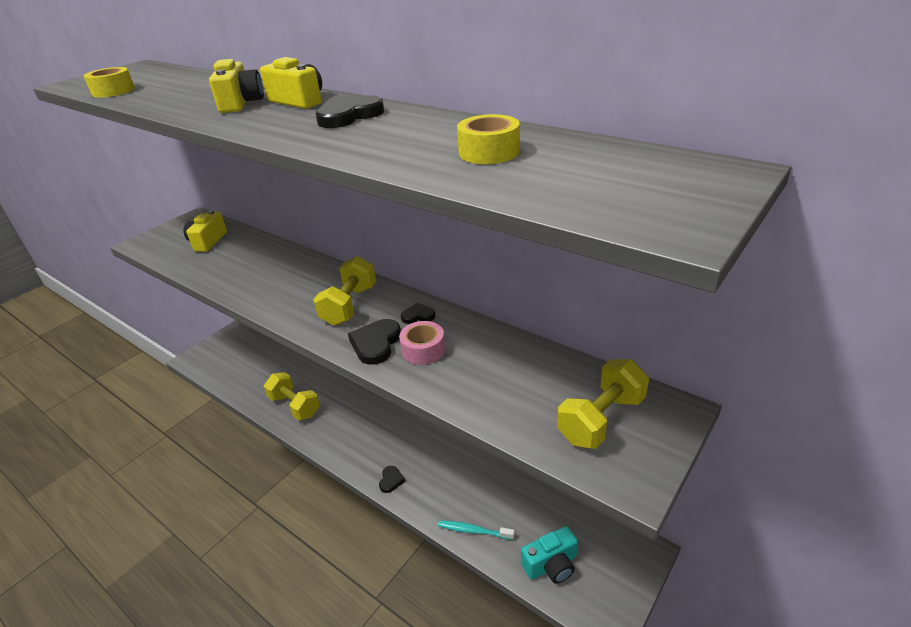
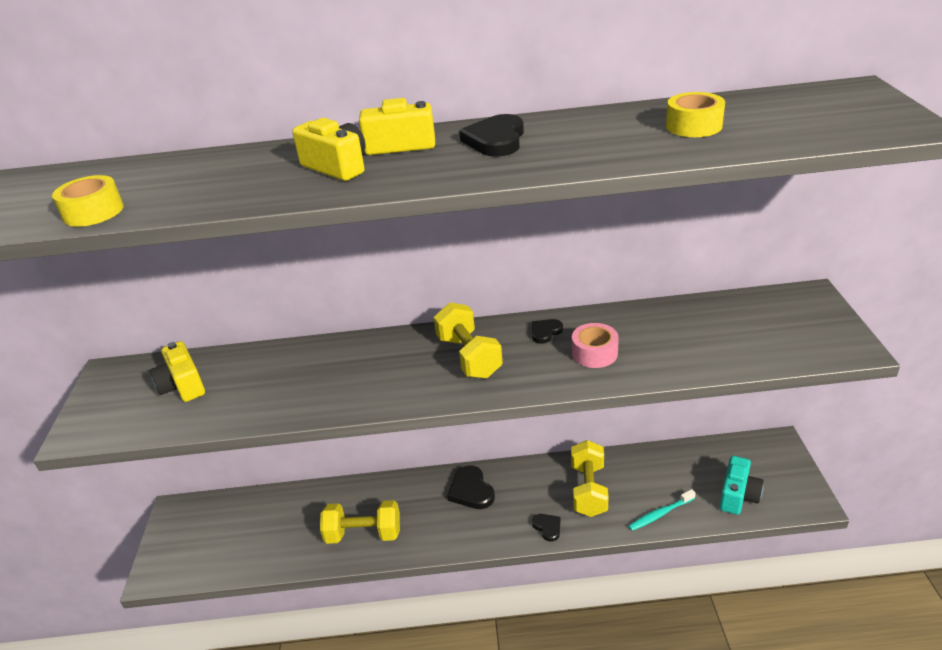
camera: 40 degrees left, 0 degrees up
(376, 343) = (548, 371): black heart -> black heart (471, 490)
(601, 419) = (783, 325): yellow dumbbell -> yellow dumbbell (588, 490)

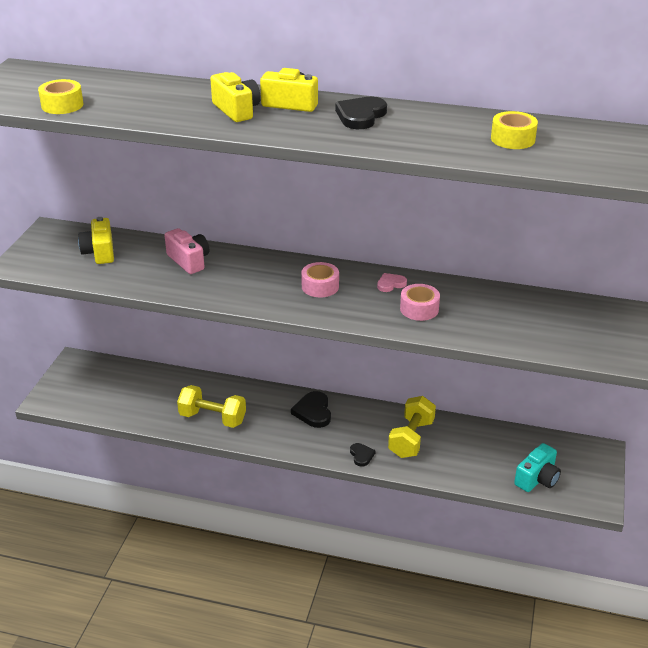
camera: 15 degrees right, 0 degrees up
(299, 367) = (189, 261): none -> pink camera
(469, 357) = (320, 286): yellow dumbbell -> pink tape
(545, 332) = (390, 284): black heart -> pink heart
(660, 514) = (461, 473): turquoise toothbrush -> none

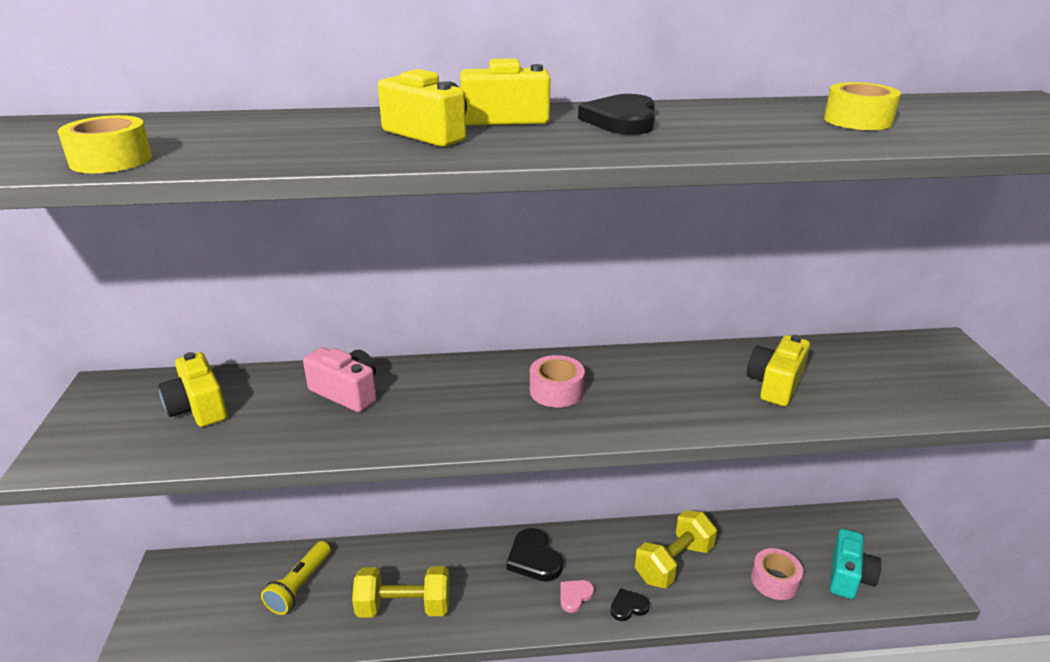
camera: 20 degrees left, 5 degrees down
(152, 390) = (299, 586): none -> yellow flashlight
(361, 455) = (628, 607): black heart -> black heart turned 75 degrees counterclockwise
(390, 284) = (645, 367): pink heart -> pink heart (575, 596)
(411, 439) = (673, 563): yellow dumbbell -> yellow dumbbell turned 45 degrees clockwise
(419, 309) = (707, 394): pink tape -> pink tape (774, 581)
(472, 313) = (775, 384): none -> yellow camera

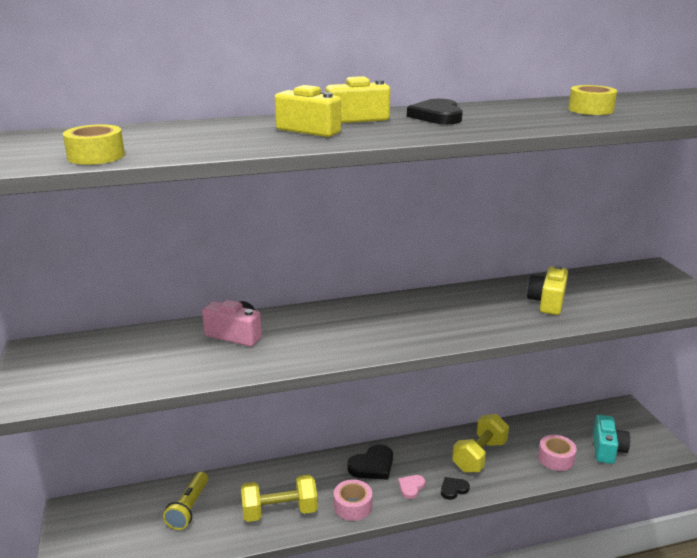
camera: 10 degrees left, 5 degrees down
(198, 407) = (121, 355): yellow camera -> none
(534, 558) = (372, 465): black heart -> black heart turned 90 degrees counterclockwise
(556, 391) = (394, 320): pink tape -> pink tape (352, 506)

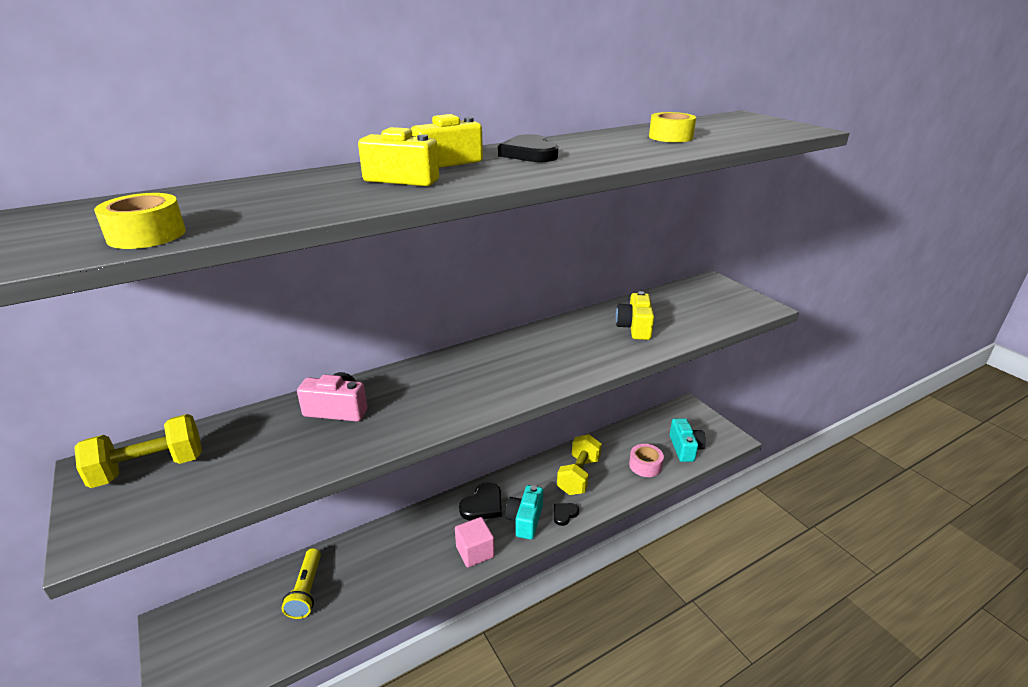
camera: 15 degrees left, 5 degrees up
(279, 512) = (403, 574): yellow dumbbell -> yellow dumbbell (149, 468)
(352, 506) = (475, 552): pink tape -> pink cube
(411, 487) = (525, 520): pink heart -> turquoise camera

